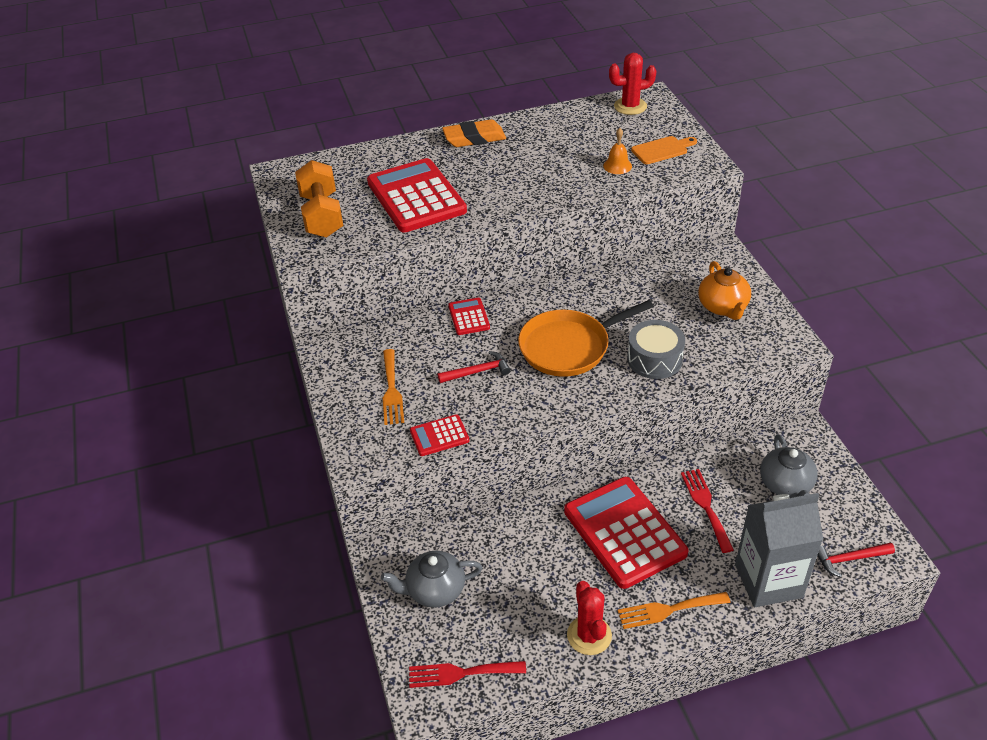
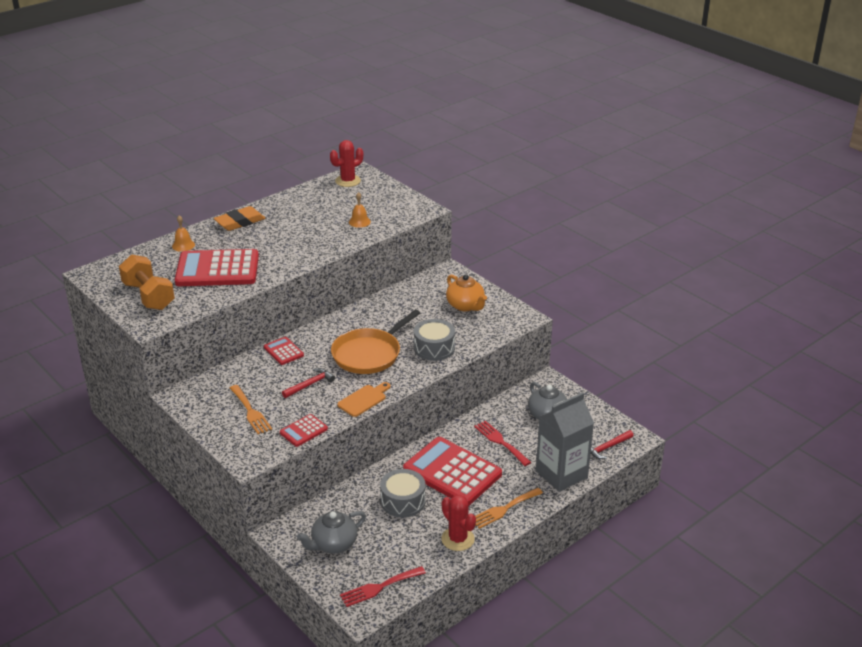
camera: 25 degrees left, 10 degrees down
(395, 156) = (183, 245): none -> orange bell
(416, 197) = (217, 269): red calculator -> red calculator turned 45 degrees counterclockwise
(544, 555) = (403, 501): none -> grey drum
(662, 150) = (386, 206): orange cutting board -> orange cutting board (364, 400)

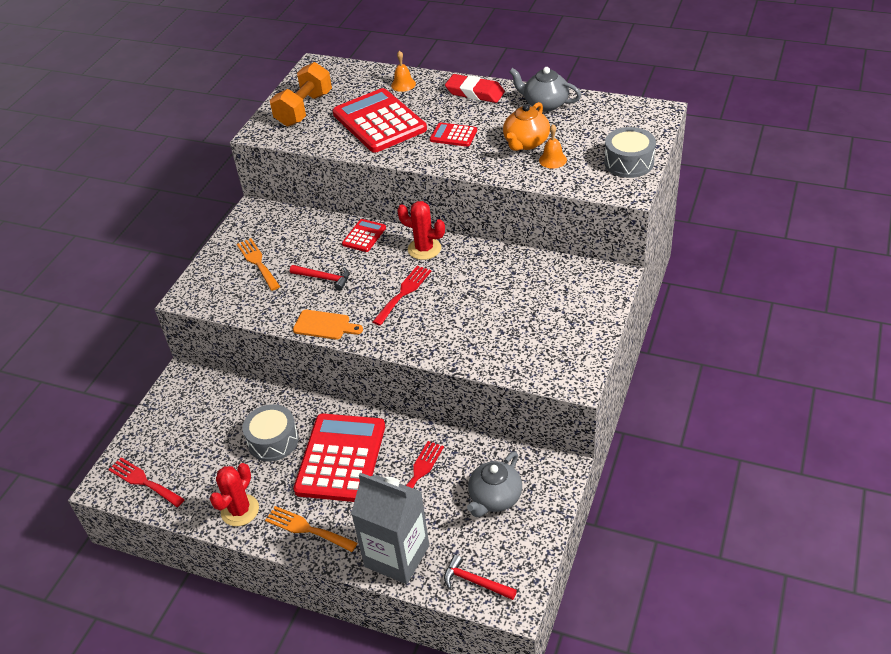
camera: 65 degrees right, 10 degrees up
(240, 222) = (475, 93): orange eraser -> red eraser
(250, 411) = (257, 262): orange fork -> orange fork turned 120 degrees clockwise
(303, 431) = (250, 309): red calculator -> red calculator (453, 135)
(333, 544) = (186, 420): grey teapot -> grey teapot (545, 104)
(348, 181) = (629, 114): red cactus -> red cactus (424, 249)
(369, 354) = (403, 293): orange pan -> red fork
(434, 348) = (453, 334): grey drum -> grey drum (629, 162)
(465, 306) = (555, 322): orange teapot -> orange teapot (526, 143)

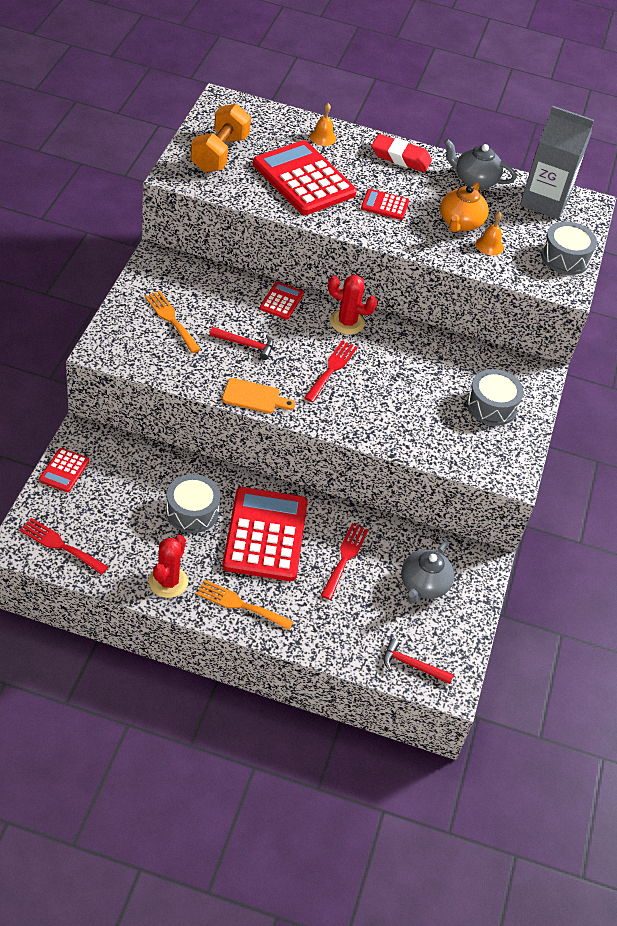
camera: 15 degrees left, 5 degrees up
(159, 411) = (64, 470): none -> red calculator
(397, 556) = (334, 636): grey carton -> grey carton (544, 201)
(560, 313) = (491, 406): none -> grey drum

